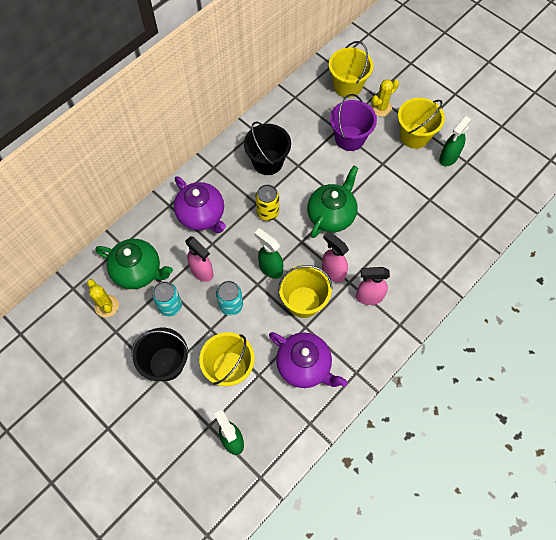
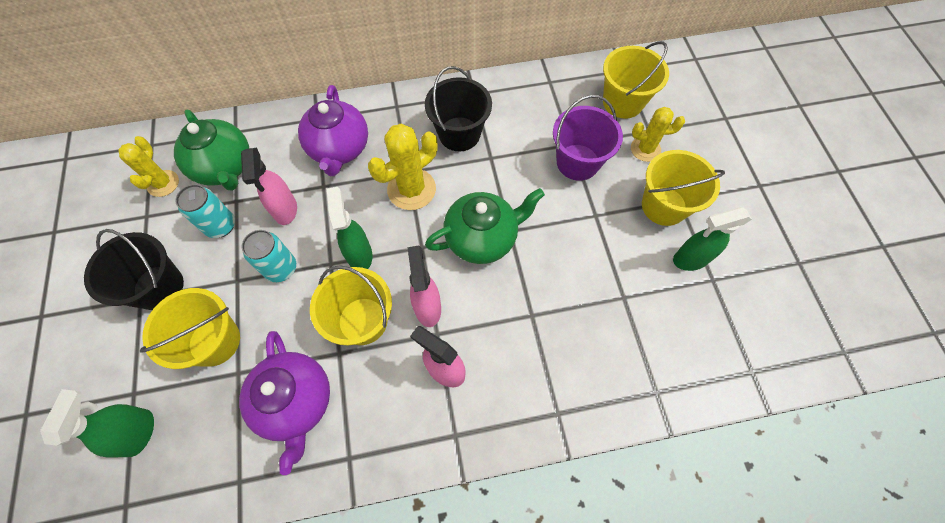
camera: 35 degrees right, 0 degrees up
(267, 212) = (411, 189): yellow can -> yellow cactus

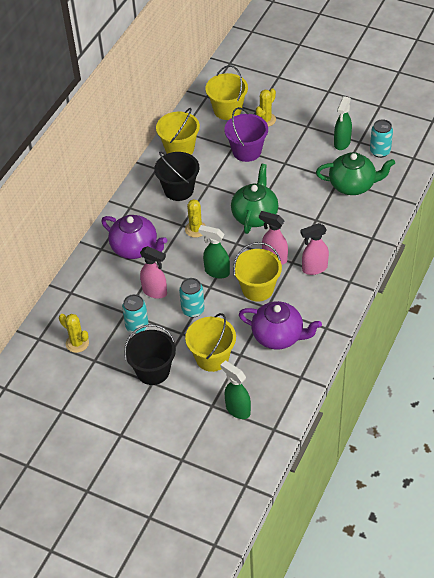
camera: 50 degrees left, 15 degrees down
(225, 168) = (95, 308): green teapot -> green teapot (353, 185)
(411, 189) = (195, 229): yellow cactus -> yellow cactus, size x0.65
(663, 206) = (305, 134): yellow bucket -> yellow bucket (179, 149)
(721, 317) = (380, 151): none -> turquoise can

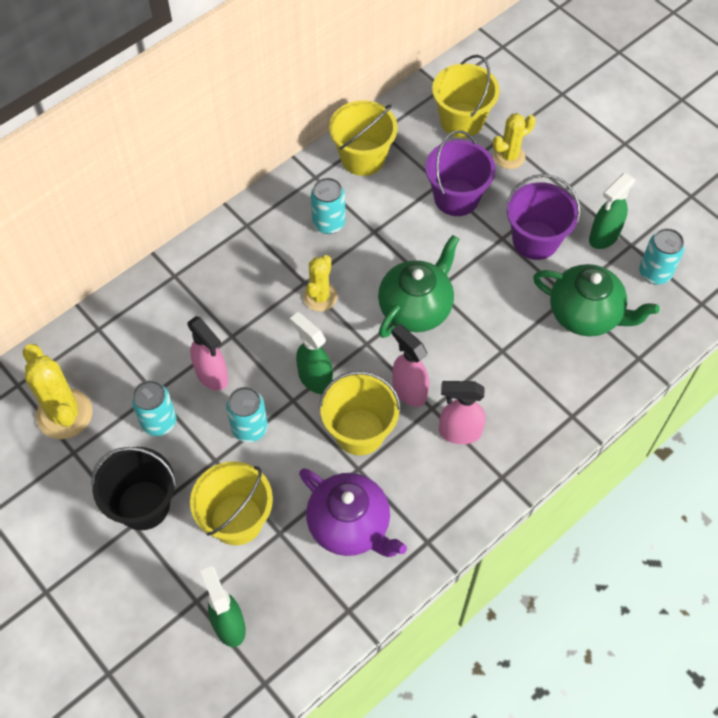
camera: 20 degrees right, 10 degrees up
(77, 343) = (64, 414): yellow cactus -> yellow cactus, size x1.54
(135, 248) = (221, 294): purple teapot -> none
(179, 190) = (328, 223): black bucket -> turquoise can
(304, 158) = (535, 240): none -> purple bucket

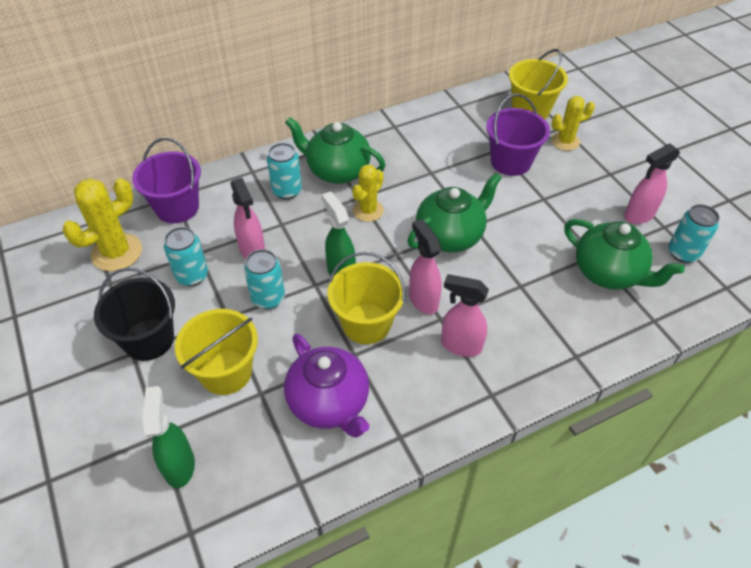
camera: 15 degrees right, 10 degrees down
(64, 414) = (117, 252): yellow cactus -> yellow cactus turned 60 degrees clockwise
(270, 253) = (337, 171): none -> green teapot
(328, 223) = (394, 159): turquoise can -> turquoise can (287, 191)
(363, 158) = (438, 120): yellow bucket -> none
(535, 240) = (574, 206): purple bucket -> purple bucket (177, 207)
(603, 237) = (638, 215): green spray bottle -> pink spray bottle

